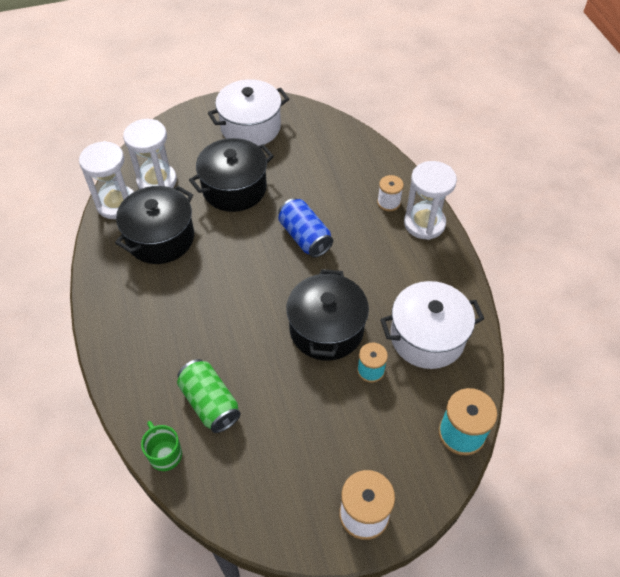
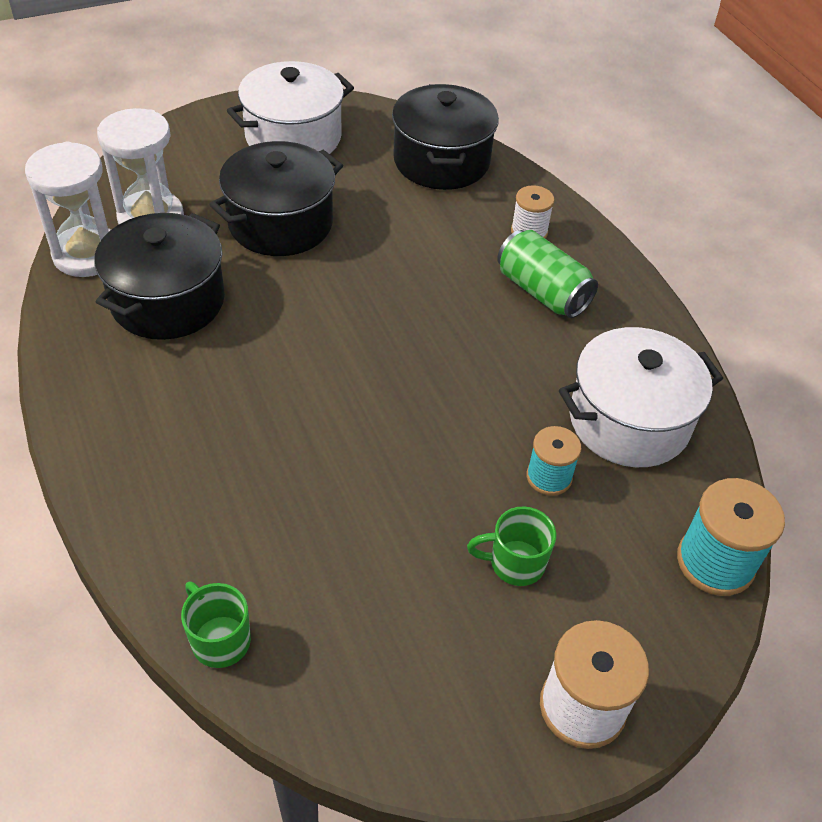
camera: 10 degrees left, 5 degrees down
(210, 403) = (288, 549): green can -> green can (542, 291)
(305, 237) = (406, 287): blue can -> none
(326, 329) = (465, 420): black pot -> black pot (441, 161)
(340, 423) = (515, 563): none -> green mug
(424, 223) = (590, 258): white hourglass -> none

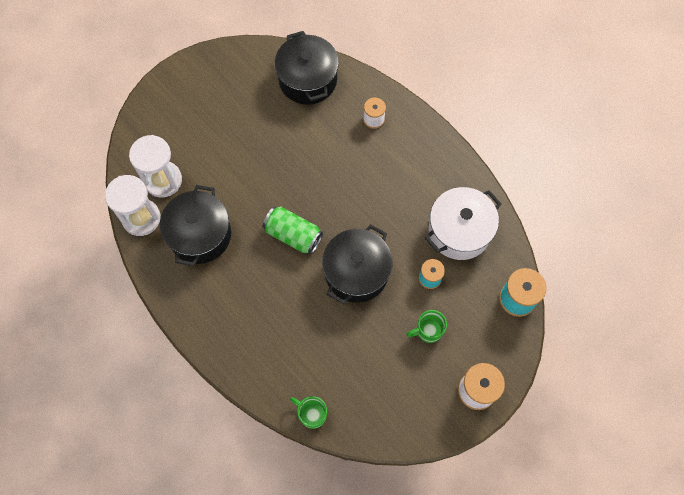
camera: 15 degrees left, 20 degrees up
(280, 223) = (236, 159): black pot -> black pot (356, 272)
(293, 137) = (215, 89): white pot -> none
(542, 291) = (393, 161): green can -> green can (293, 235)

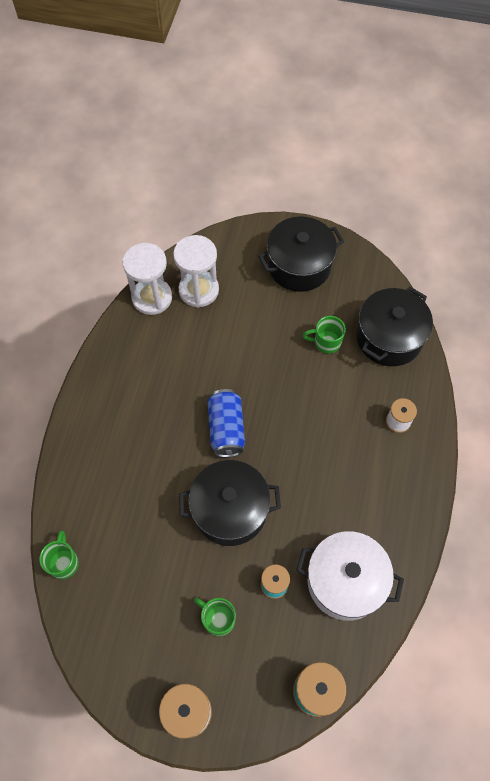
camera: 55 degrees right, 5 degrees down
(200, 235) = (170, 352): black pot -> black pot (299, 266)
(278, 122) = (326, 342): none -> green mug
(293, 235) = (226, 429): green can -> blue can

